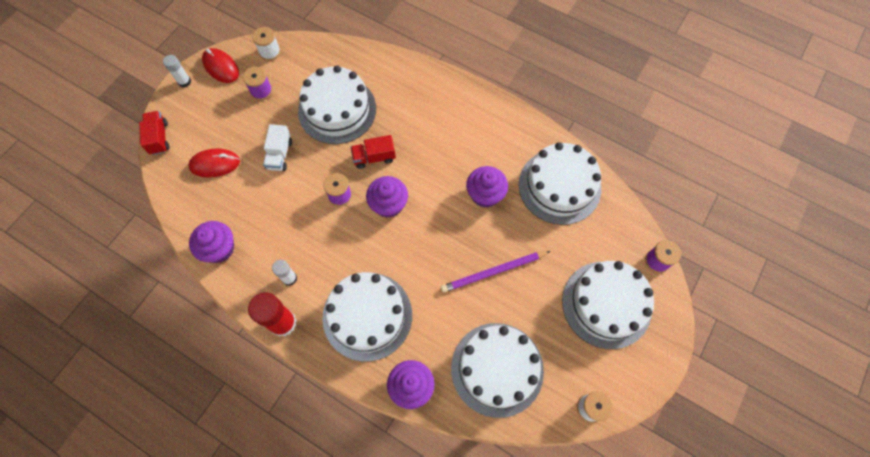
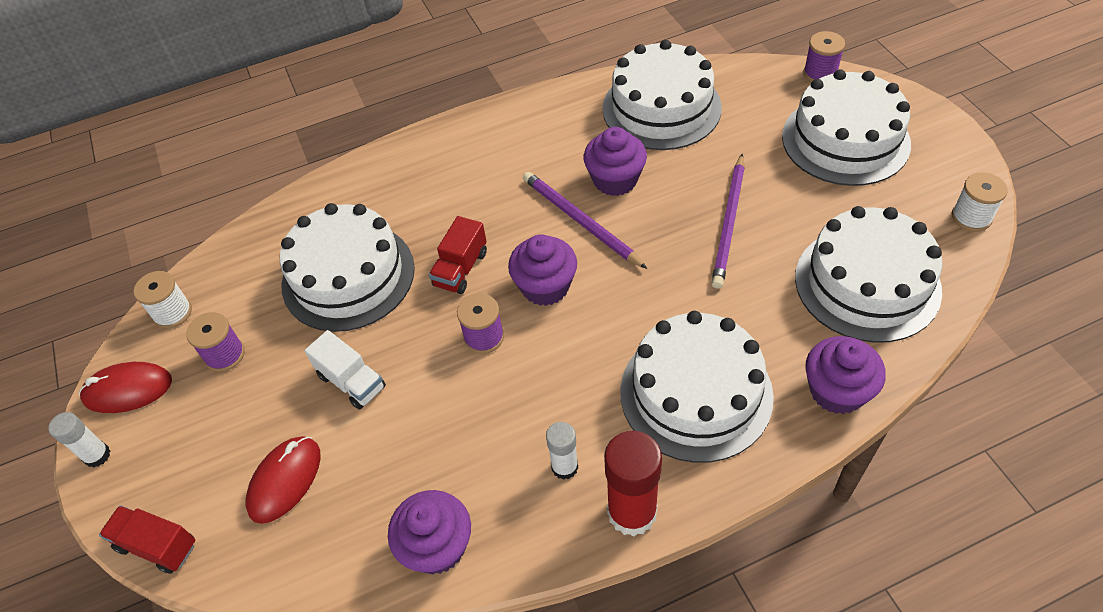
camera: 50 degrees left, 15 degrees down
(443, 194) = (580, 221): none -> purple pencil

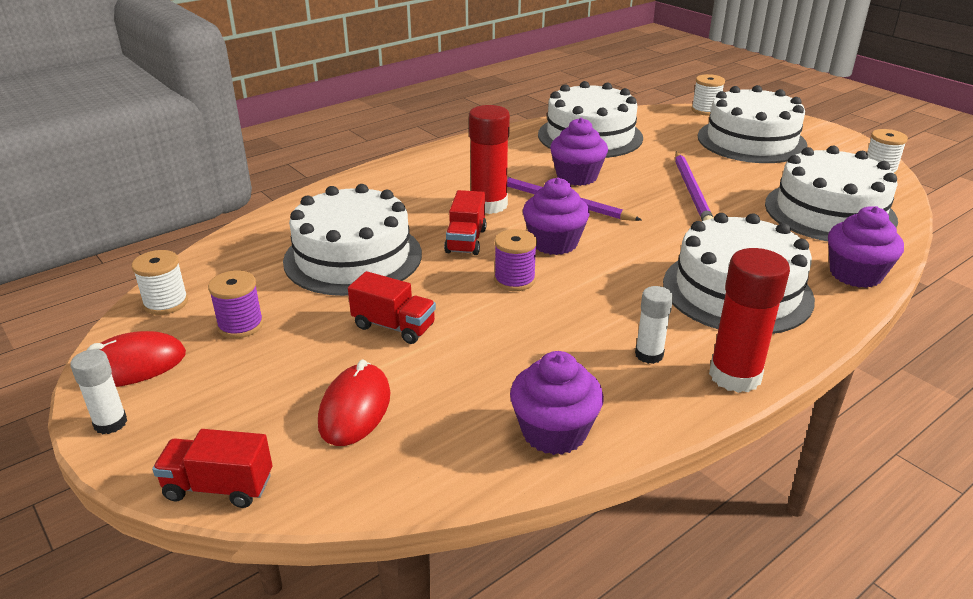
camera: 20 degrees left, 20 degrees down
(351, 381) = (394, 326): white truck -> red truck
(505, 215) = (489, 205): none -> red glue stick
(820, 73) = (705, 110): purple spool -> white spool

